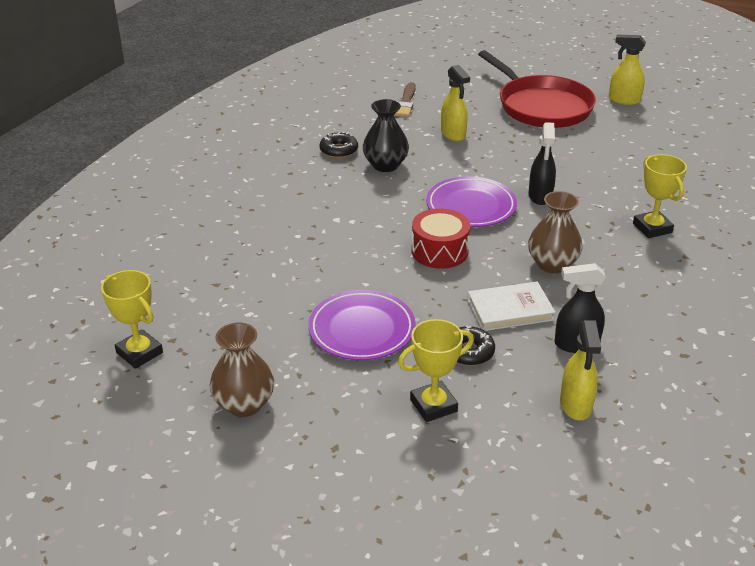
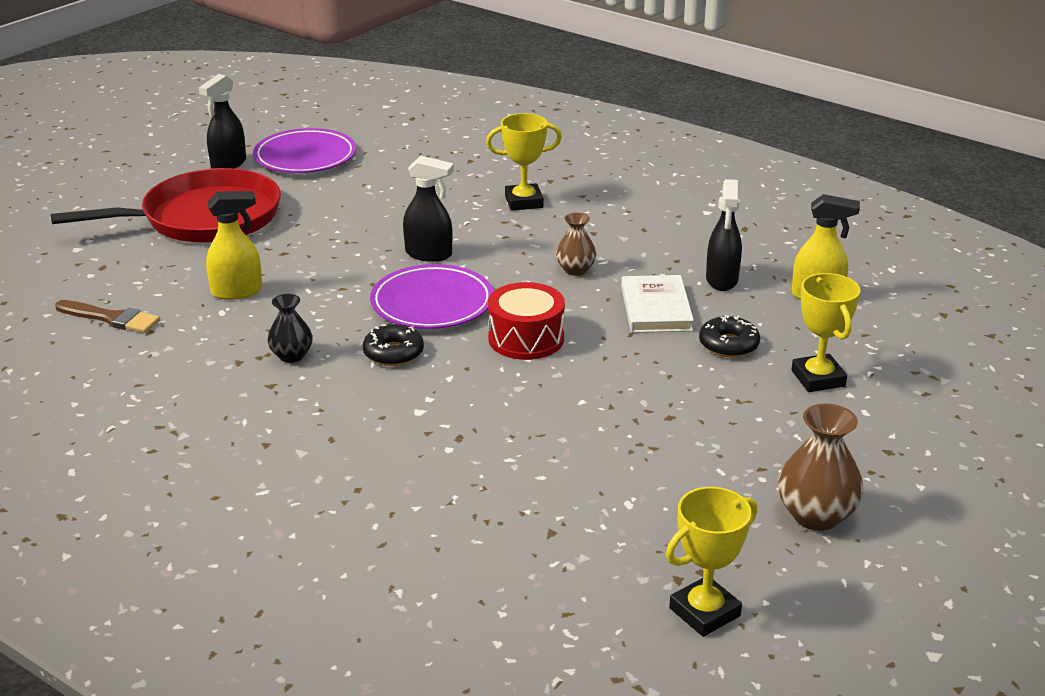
camera: 80 degrees left, 5 degrees down
(339, 150) = (223, 392): black donut -> black donut (393, 353)
(362, 330) = (678, 413): purple plate -> purple plate (305, 157)
(385, 165) = (291, 356): black vase -> black vase, size x0.63
(552, 264) = (575, 270): brown vase -> brown vase, size x0.63
(623, 100) = (228, 164): yellow spray bottle -> black spray bottle

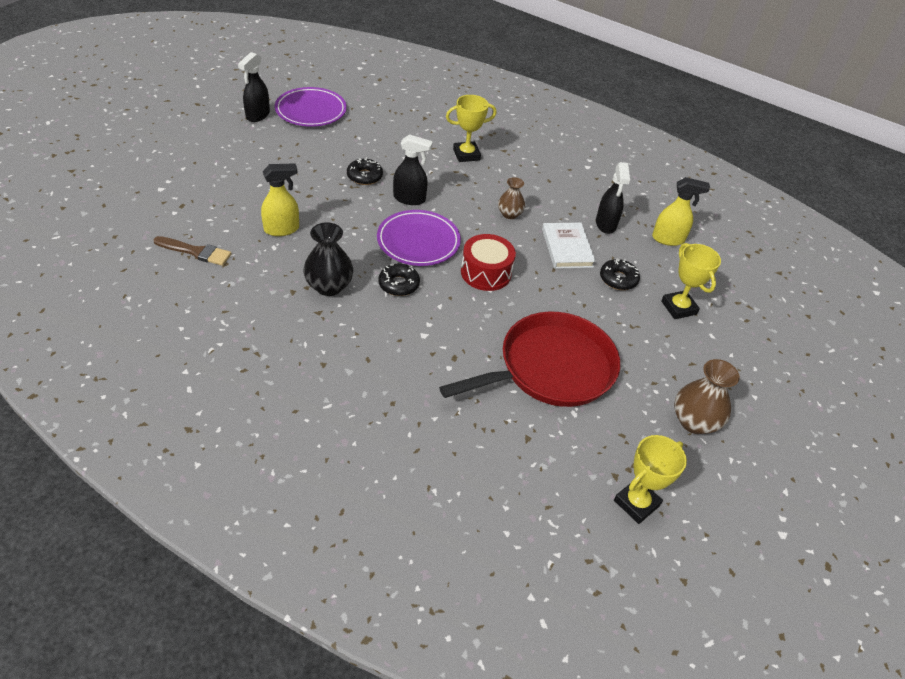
camera: 10 degrees left, 15 degrees up
(204, 218) = (248, 163): red pan -> red pan (551, 368)
(291, 356) = (329, 286): black vase -> black vase, size x1.58
(368, 230) = (364, 176): none -> black donut

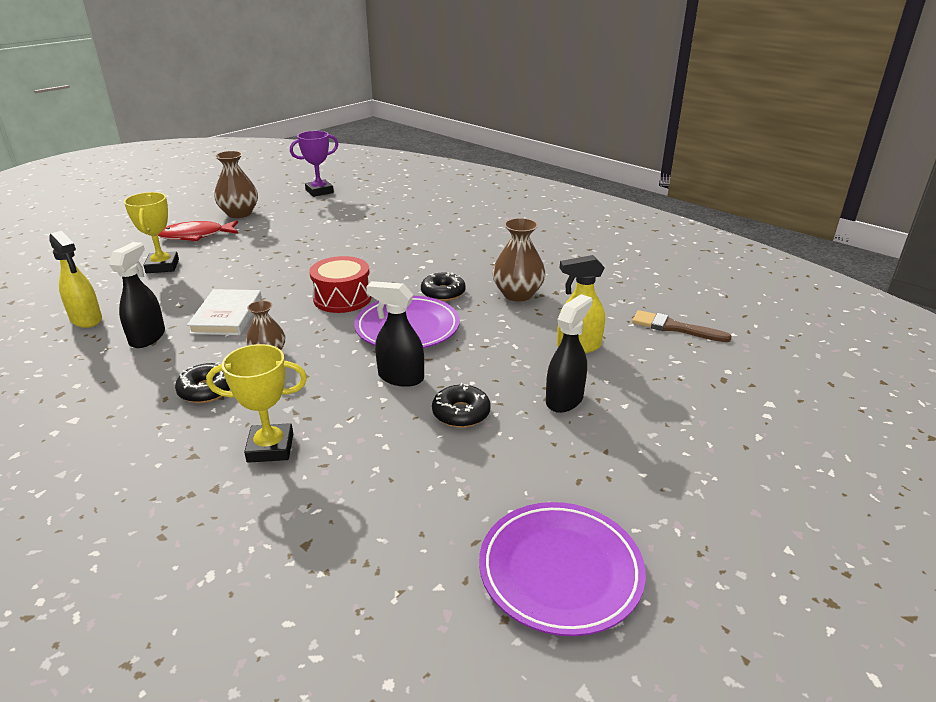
camera: 165 degrees left, 15 degrees down
(257, 115) = (676, 558): black spray bottle -> black spray bottle (564, 400)
(329, 286) = (518, 294): black vase -> brown vase
(551, 368) = (327, 239): red pan -> none
(618, 279) = (198, 288): black donut -> black donut (206, 390)
(636, 503) = (319, 191): yellow trophy -> purple trophy
(668, 239) = (86, 319): yellow spray bottle -> yellow spray bottle turned 150 degrees counterclockwise
(697, 364) = (196, 236): none -> red fish

